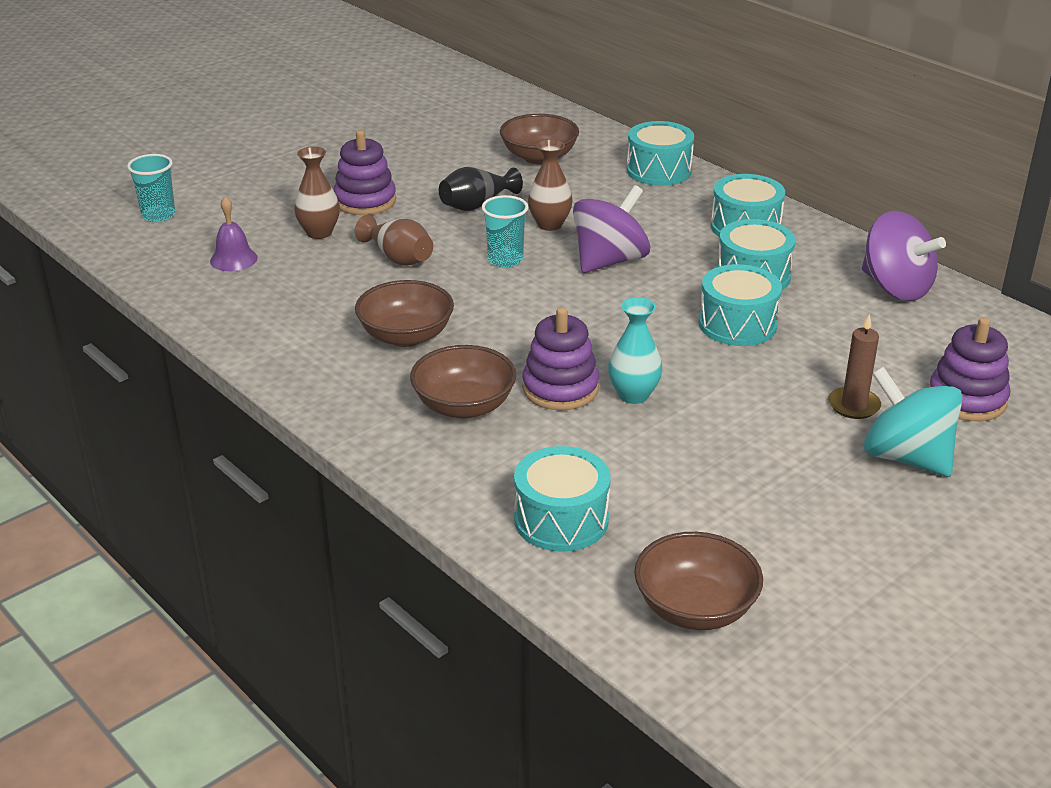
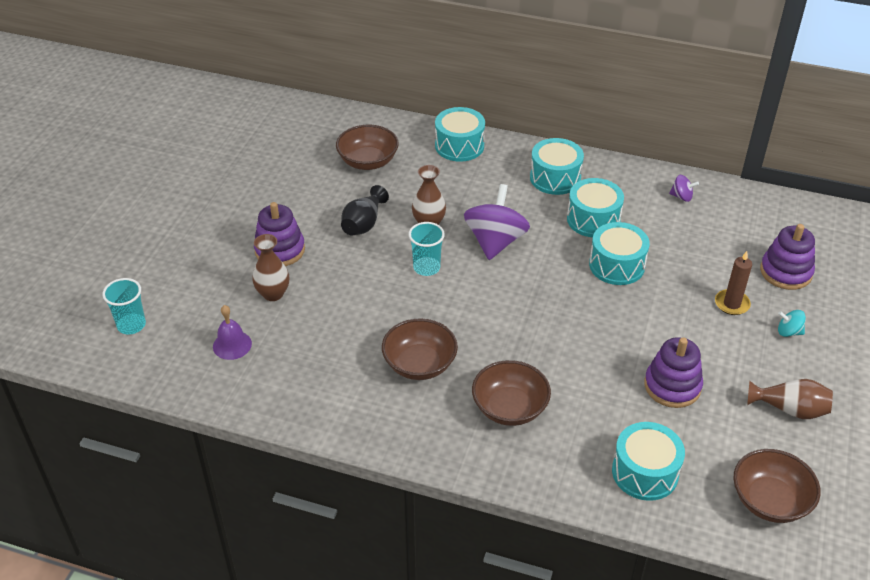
camera: 30 degrees left, 10 degrees up
(398, 258) = (352, 295): brown vase -> brown vase (790, 409)
(560, 388) = (556, 366): purple stacking toy -> purple stacking toy (672, 386)
(633, 395) = (604, 351): turquoise vase -> none
(895, 288) = (681, 196): purple spinning top -> purple spinning top, size x0.45
(906, 457) = (788, 332): turquoise spinning top -> turquoise spinning top, size x0.45

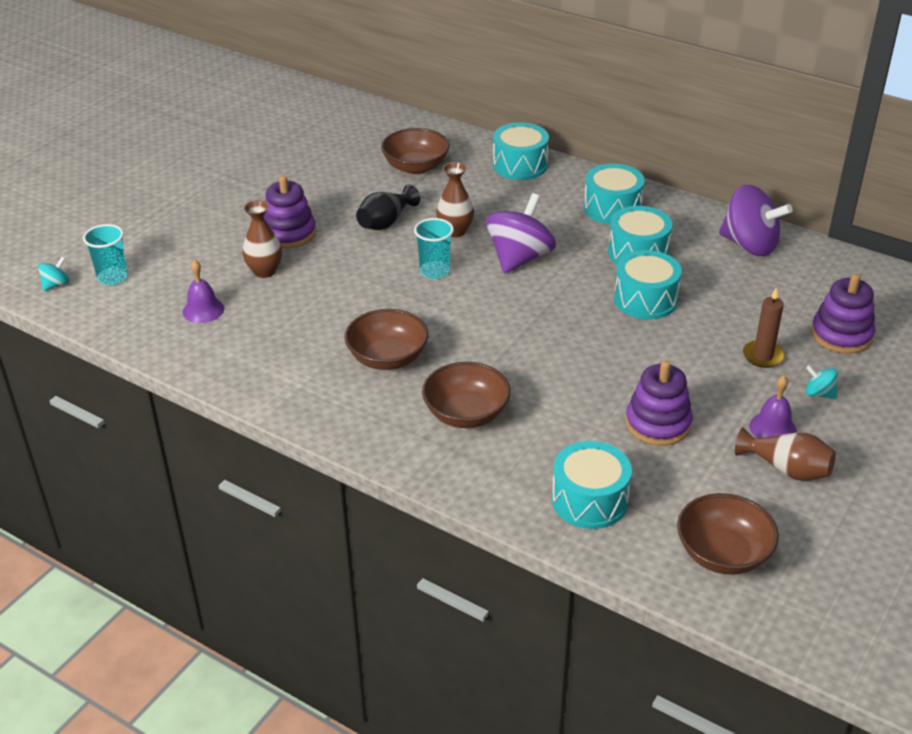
camera: 15 degrees right, 5 degrees down
(79, 342) = (56, 285): none -> turquoise spinning top
(681, 196) = (749, 245): purple spinning top -> purple spinning top, size x2.24
(765, 372) = (772, 428): none -> purple bell

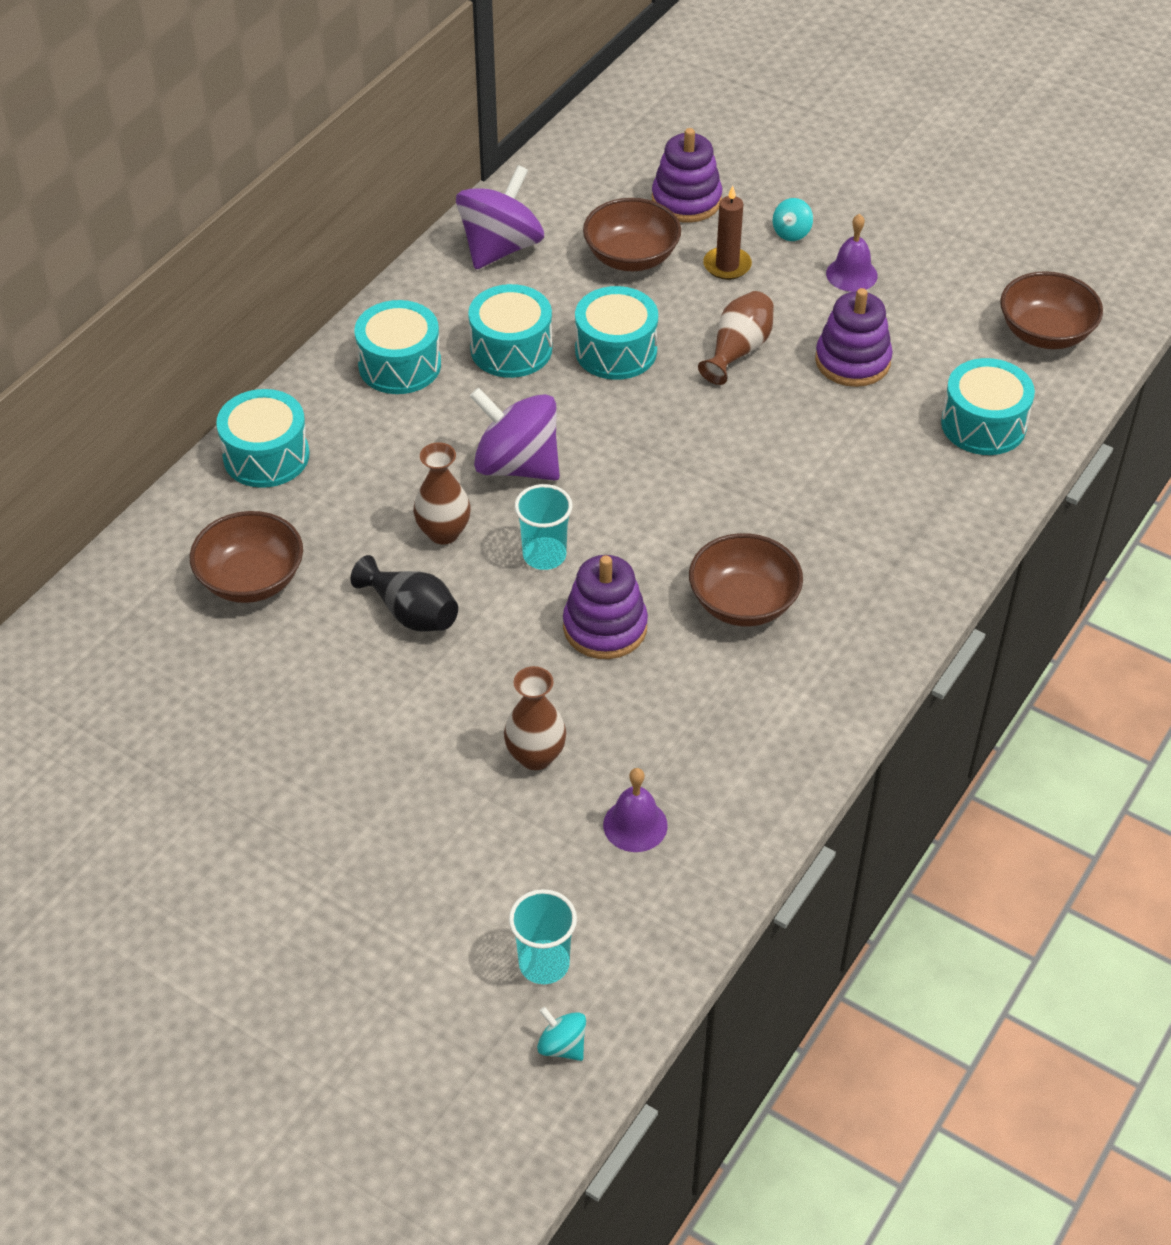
camera: 90 degrees left, 10 degrees up
(289, 233) = (432, 733): purple stacking toy -> purple stacking toy (605, 627)
(466, 414) = (849, 525): brown bowl -> brown bowl (631, 257)
(786, 469) = (915, 273): brown vase -> brown vase (738, 350)

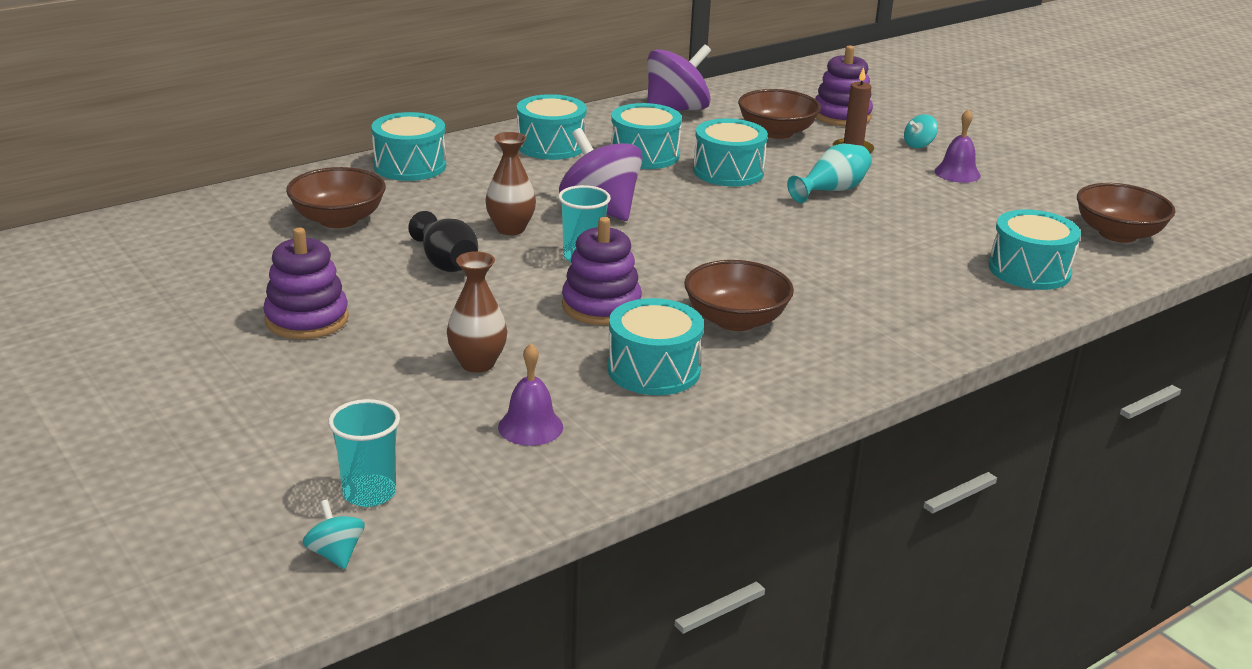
camera: 20 degrees right, 20 degrees down
(704, 704) = (653, 370): none -> turquoise drum
(738, 350) = (831, 190): brown vase -> turquoise vase
(852, 361) = (928, 214): purple stacking toy -> purple stacking toy (307, 319)

